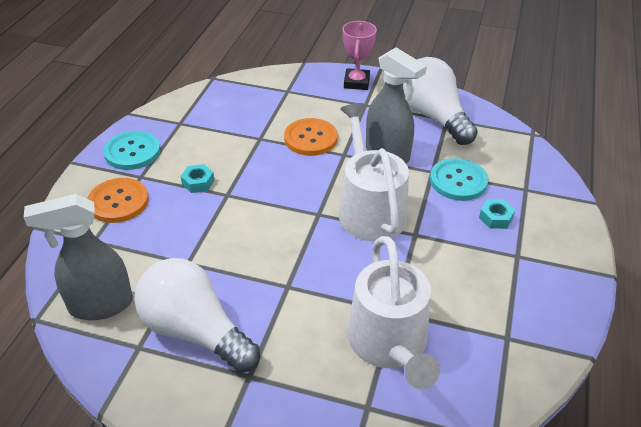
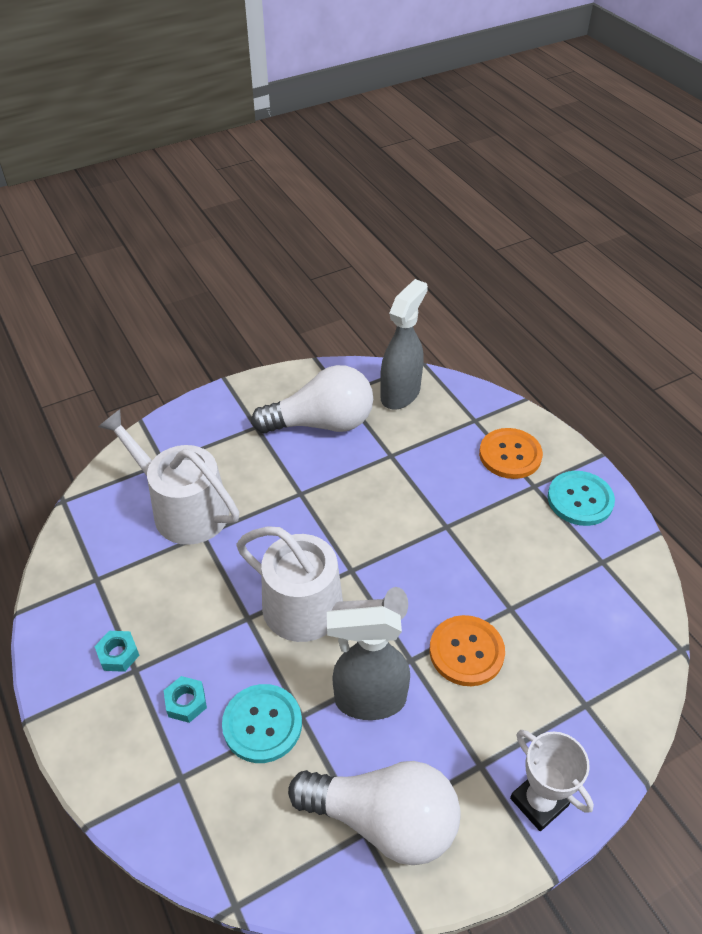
camera: 135 degrees right, 5 degrees up
(198, 182) = (484, 517): turquoise nut -> turquoise nut (118, 654)
(356, 82) = (539, 801): pink trophy -> white trophy

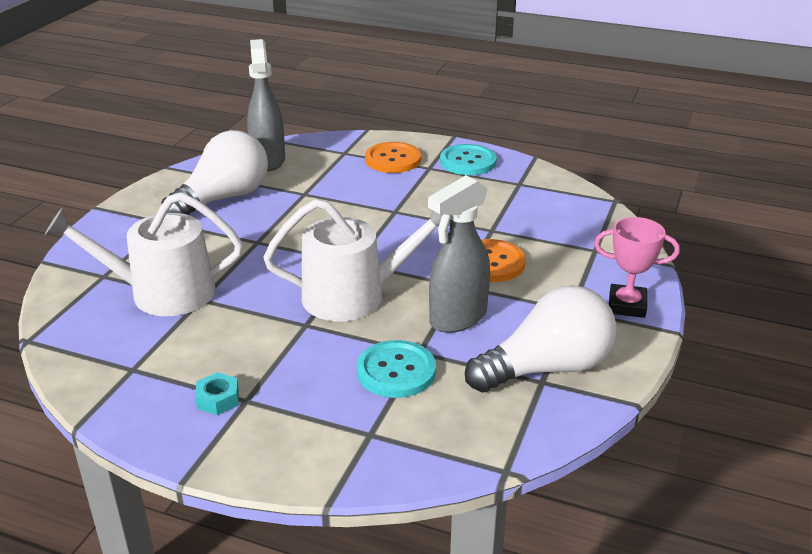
camera: 40 degrees left, 15 degrees down
(186, 702) = (317, 393): turquoise nut -> none
(539, 801) = (627, 305): white trophy -> pink trophy

